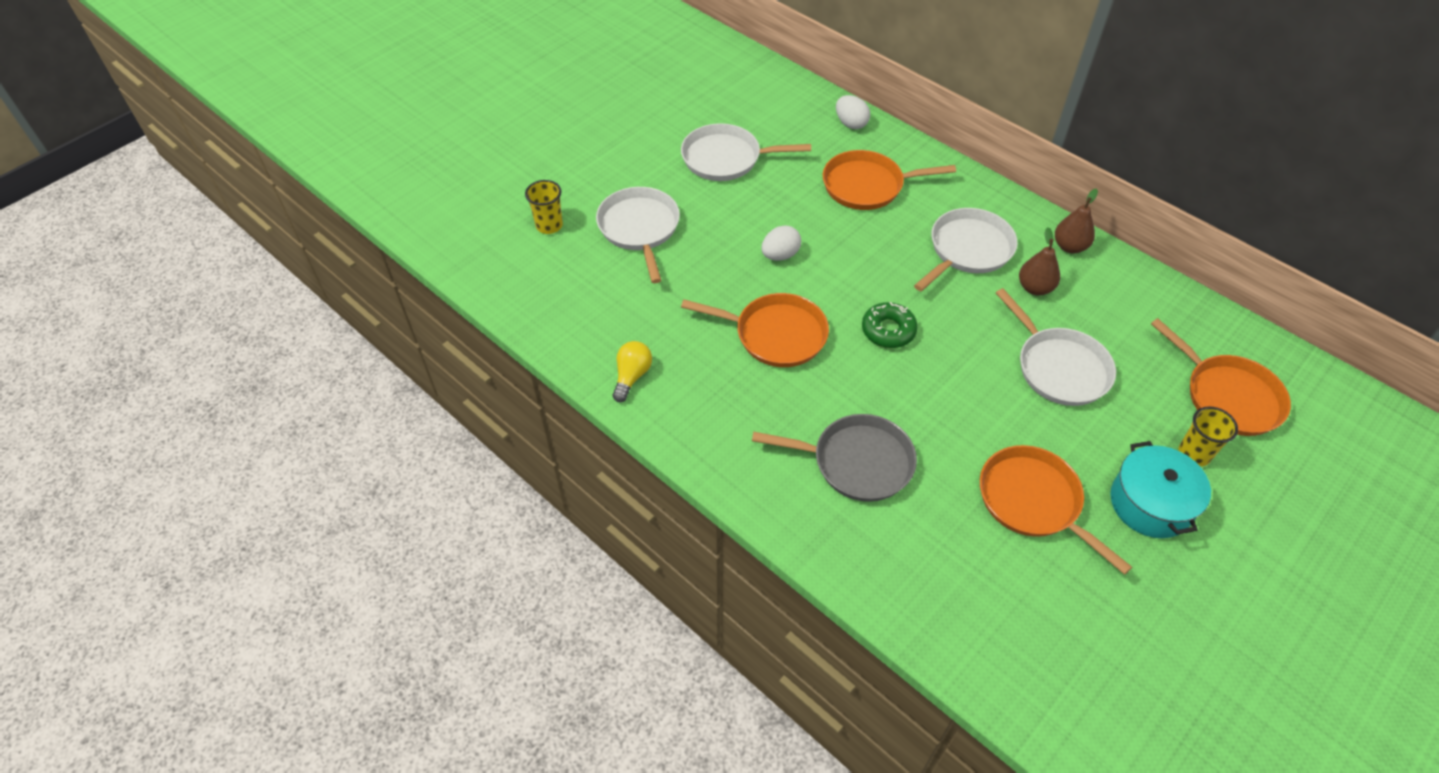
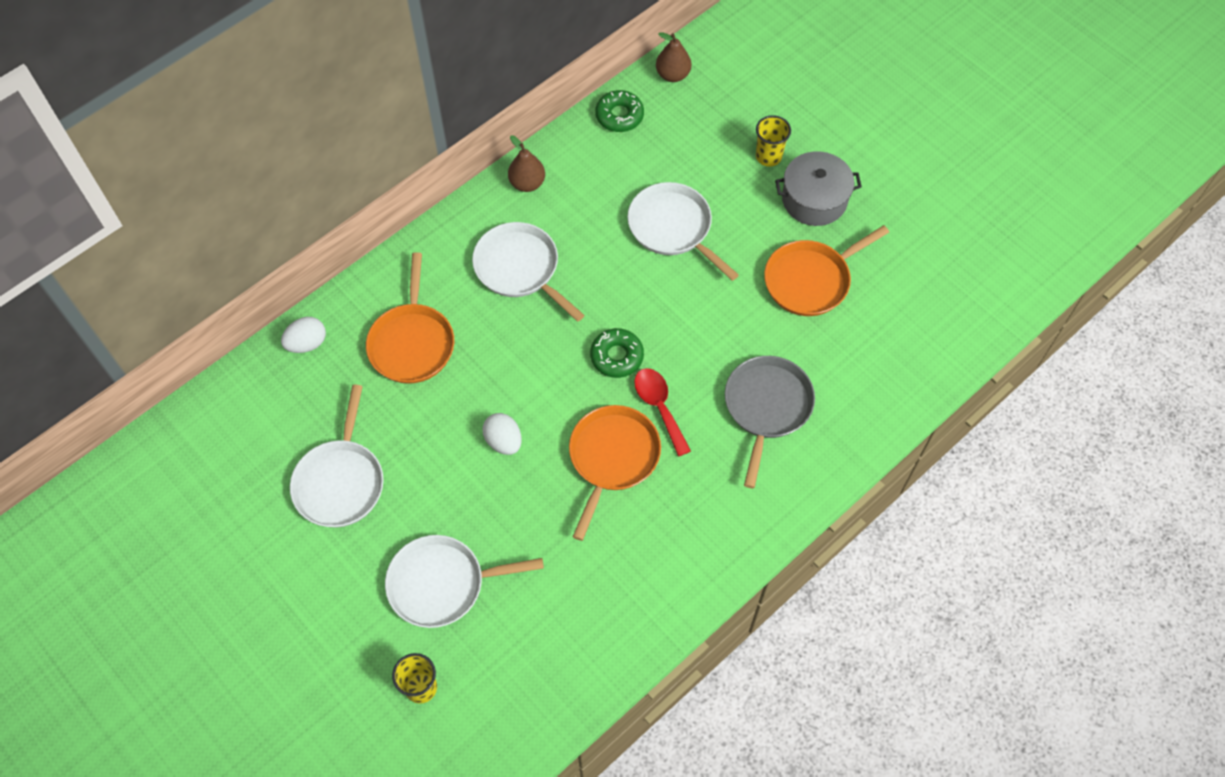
camera: 85 degrees left, 10 degrees up
(632, 376) = (655, 600): yellow light bulb -> none
(838, 368) = (659, 407): none -> red spoon
(1035, 288) = (576, 224): brown pear -> brown pear (673, 75)
(1059, 368) = (673, 228): white pan -> white pan turned 105 degrees counterclockwise
(1150, 503) = (814, 199): turquoise pot -> grey pot
(1188, 313) = (619, 116): none -> green donut
(1228, 396) = (712, 116): orange pan -> none

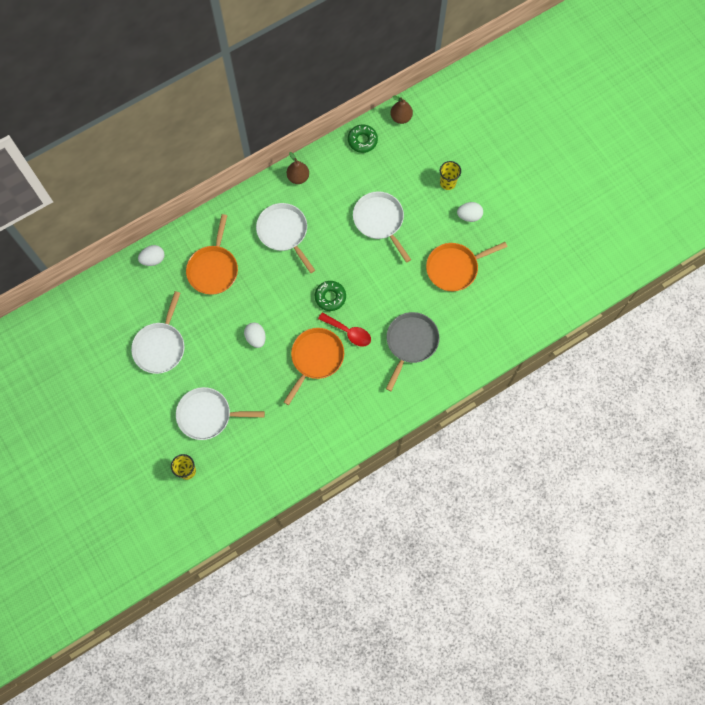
camera: 10 degrees right, 10 degrees up
(659, 407) = (348, 332): red spoon -> red spoon turned 135 degrees clockwise
(814, 199) = (469, 216): grey pot -> white egg

